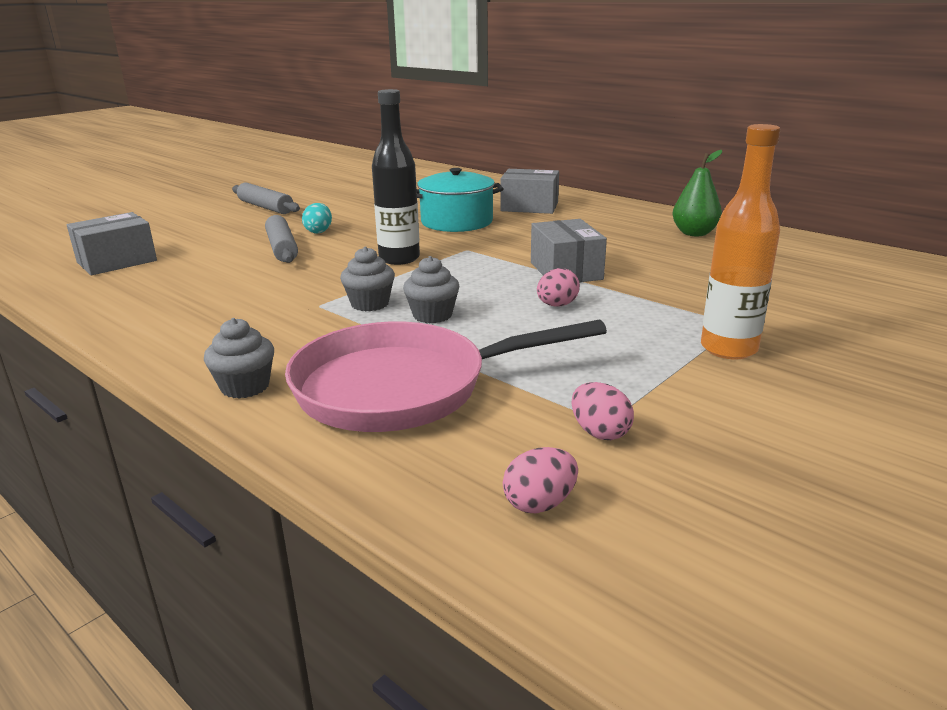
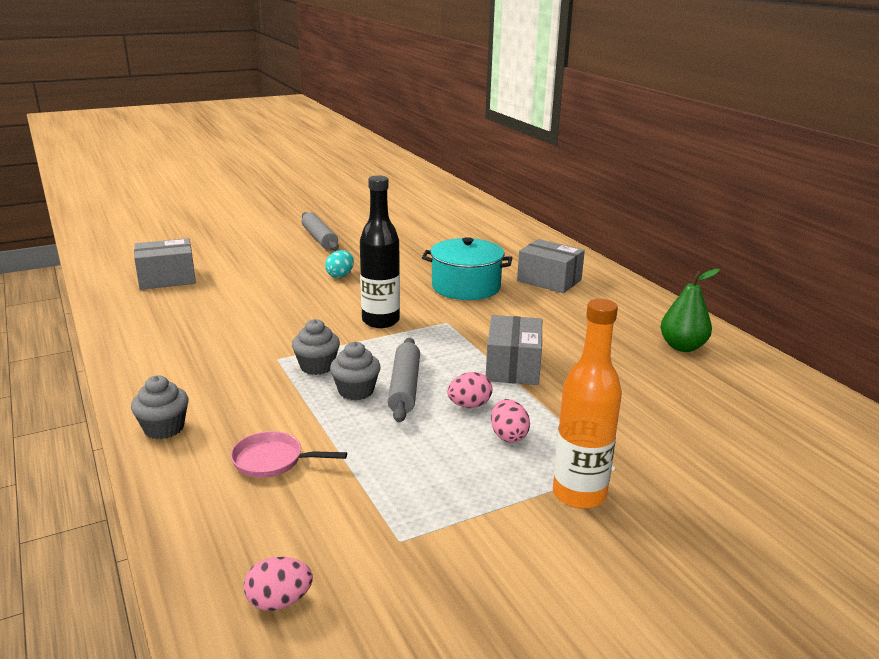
camera: 20 degrees right, 0 degrees up
(282, 248) = (297, 289): grey rolling pin -> grey rolling pin (405, 387)
(403, 387) = (272, 460): pink pan -> pink pan, size x0.43
(599, 432) = (384, 550): pink egg -> pink egg (508, 436)

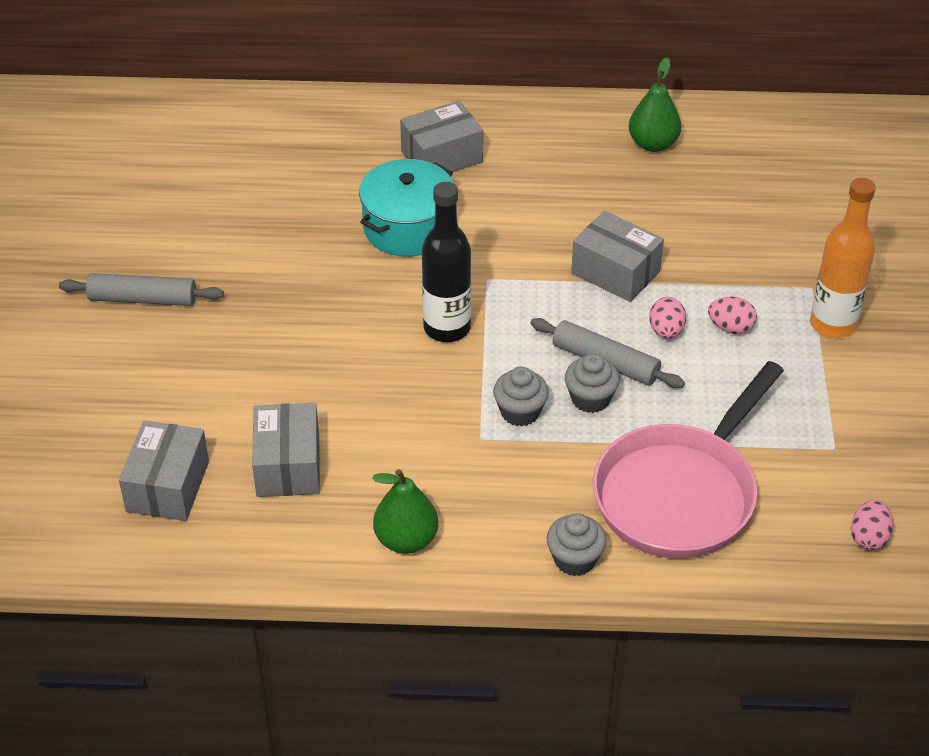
camera: 60 degrees left, 20 degrees up
(155, 357) = (406, 540): none -> green pear
(206, 305) = (288, 465): none -> grey box
(272, 460) = (679, 493): pink pan -> pink pan, size x2.35
(340, 275) = (291, 320): turquoise egg -> none

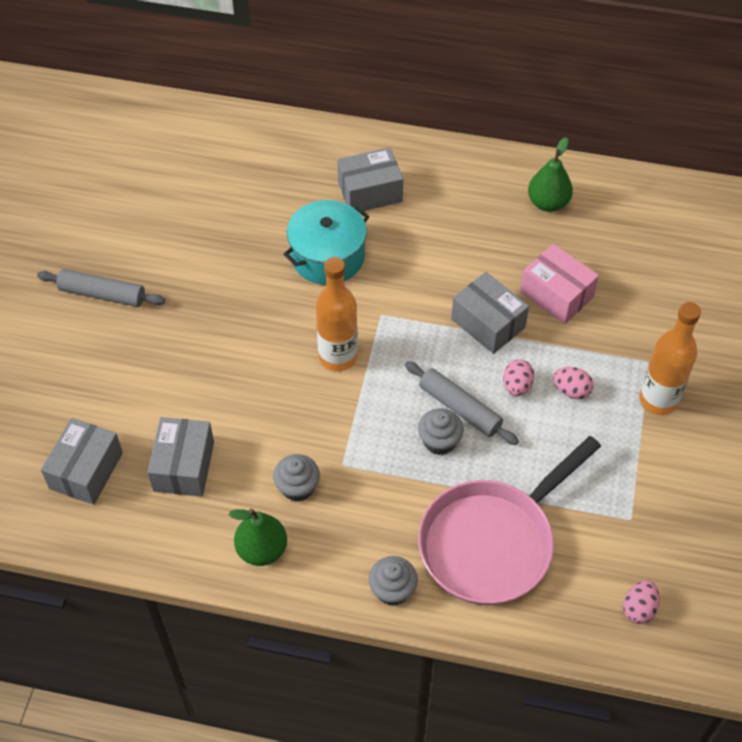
camera: 10 degrees right, 10 degrees up
(447, 328) = (338, 357): black bottle -> orange bottle
(520, 412) = (379, 445): grey cupcake -> grey cupcake (297, 487)
(687, 234) = (556, 294): none -> pink box

